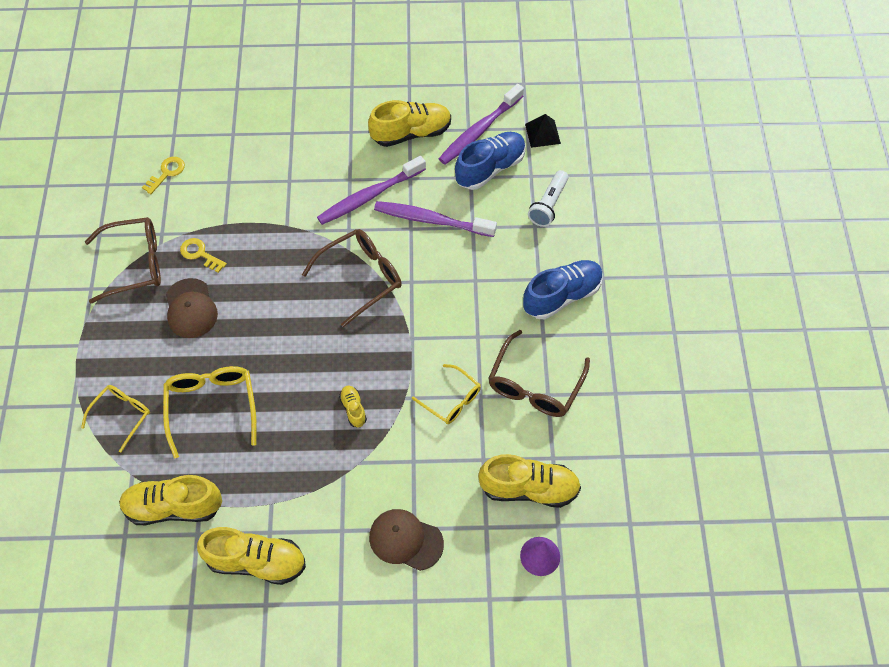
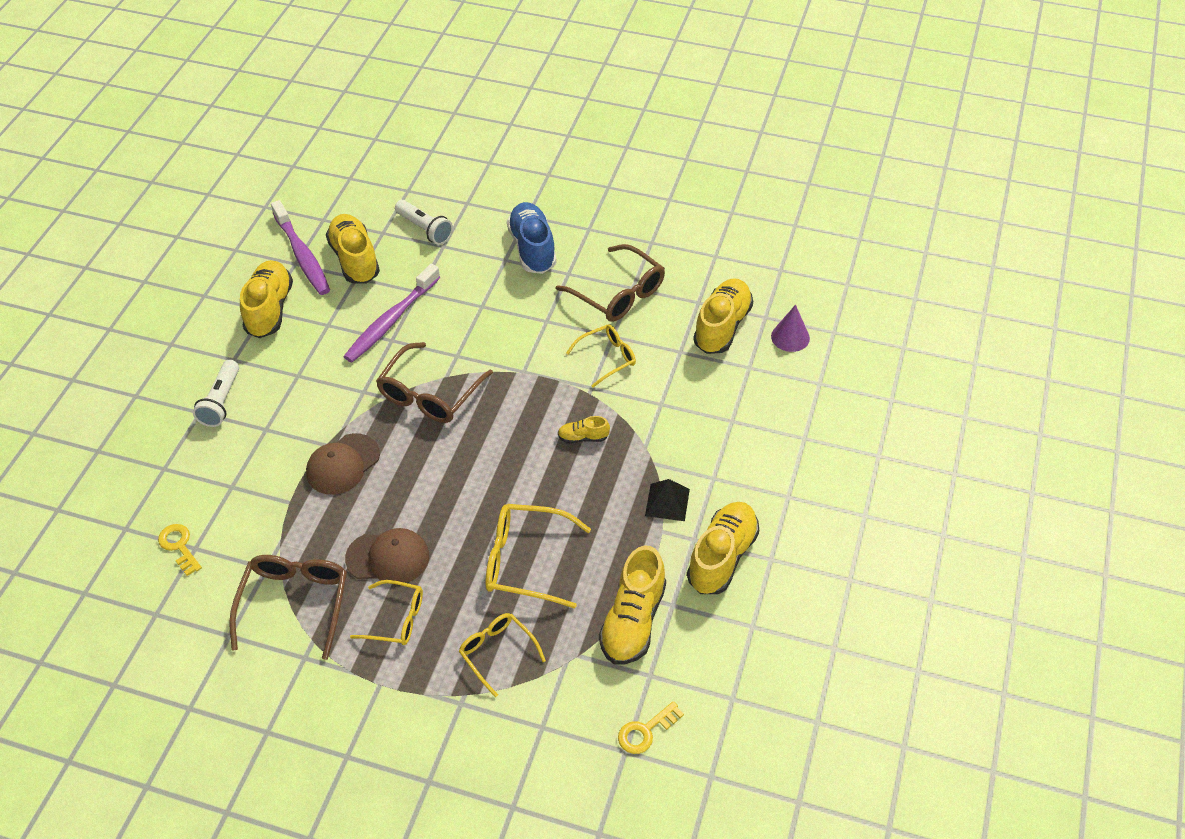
camera: 70 degrees left, 10 degrees down
(136, 335) = (396, 619): none -> yellow glasses
(200, 254) = (317, 534): yellow key -> yellow key (645, 731)
(306, 142) = (221, 402): none -> white flashlight
(361, 277) = (430, 394): brown glasses -> brown glasses turned 135 degrees counterclockwise
(369, 196) = (330, 363): purple toothbrush -> none
(405, 540) = (741, 430): brown cap -> brown cap (343, 464)
(490, 168) = (355, 259): blue shoe -> yellow shoe
(542, 133) = (337, 210): black pyramid -> black pyramid (667, 502)

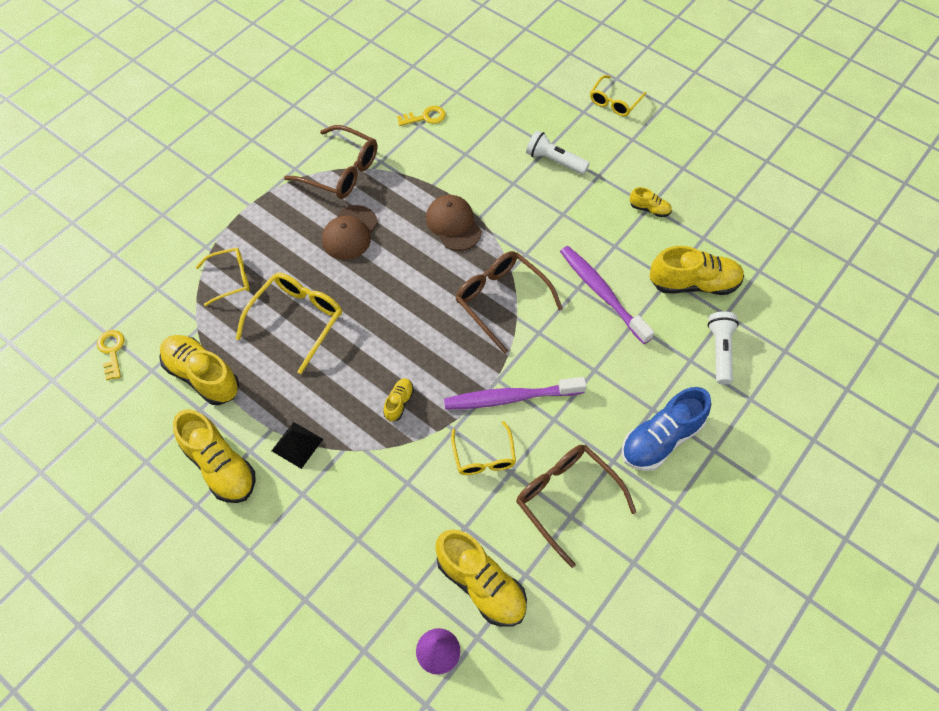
camera: 110 degrees right, 10 degrees up
(269, 309) = (649, 209): yellow shoe -> yellow shoe, size x0.49
(302, 255) = (712, 245): purple toothbrush -> purple toothbrush (510, 398)
(396, 619) = (294, 226): yellow glasses -> yellow glasses (614, 102)
(425, 229) = (720, 351): white flashlight -> white flashlight turned 120 degrees clockwise
(532, 248) = (661, 439): blue shoe -> blue shoe turned 135 degrees clockwise
(618, 294) = (566, 499): brown glasses -> brown glasses turned 75 degrees clockwise

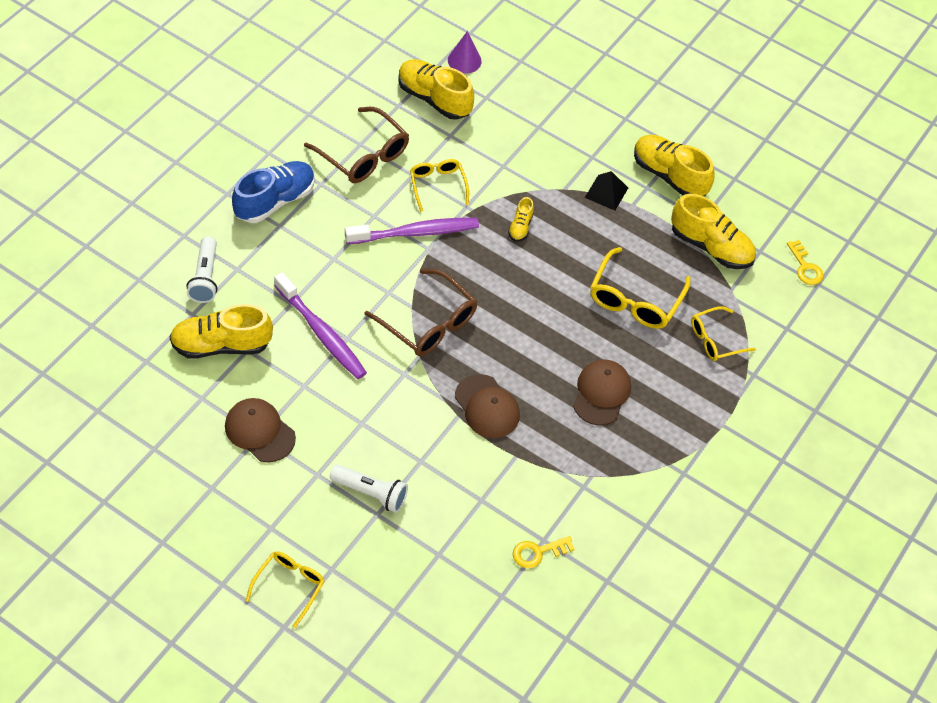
camera: 170 degrees right, 5 degrees down
(341, 171) = (628, 470): brown glasses -> none
(649, 209) = (259, 431): yellow shoe -> brown cap

